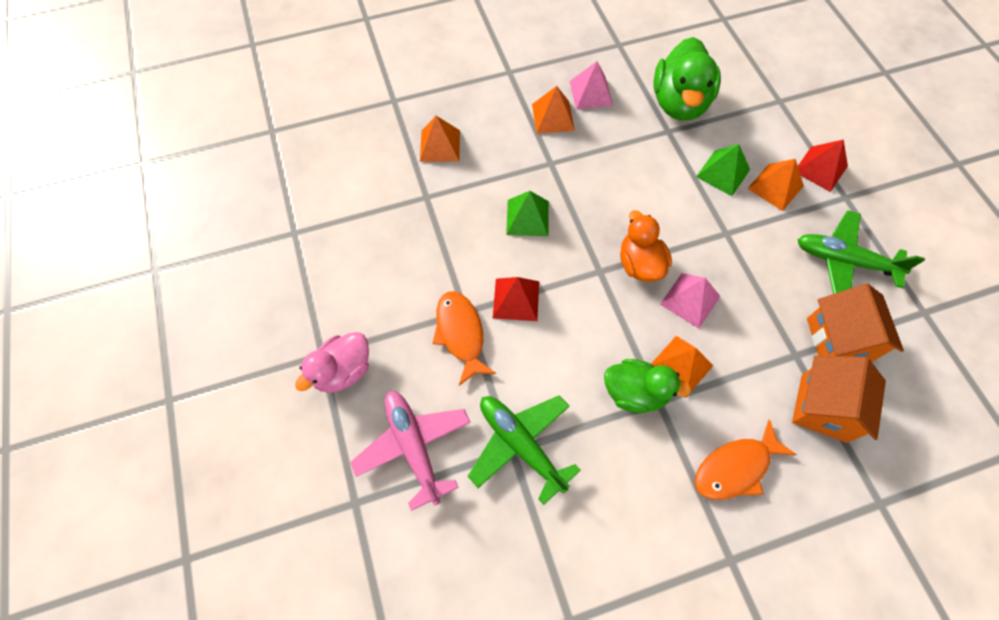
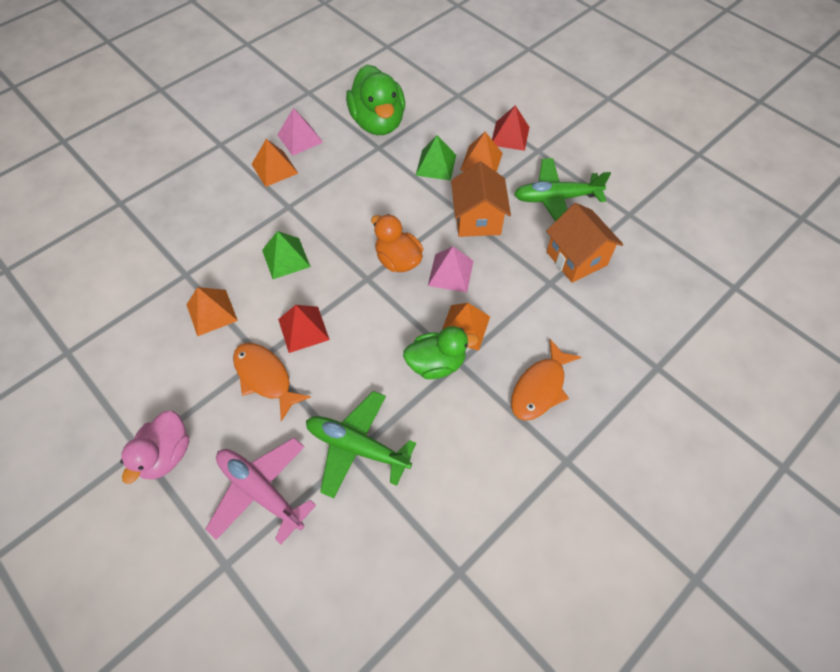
camera: 25 degrees left, 5 degrees down
(440, 145) = (180, 226): orange pyramid -> orange pyramid (212, 312)
(823, 408) = (586, 314): orange house -> orange house (477, 219)

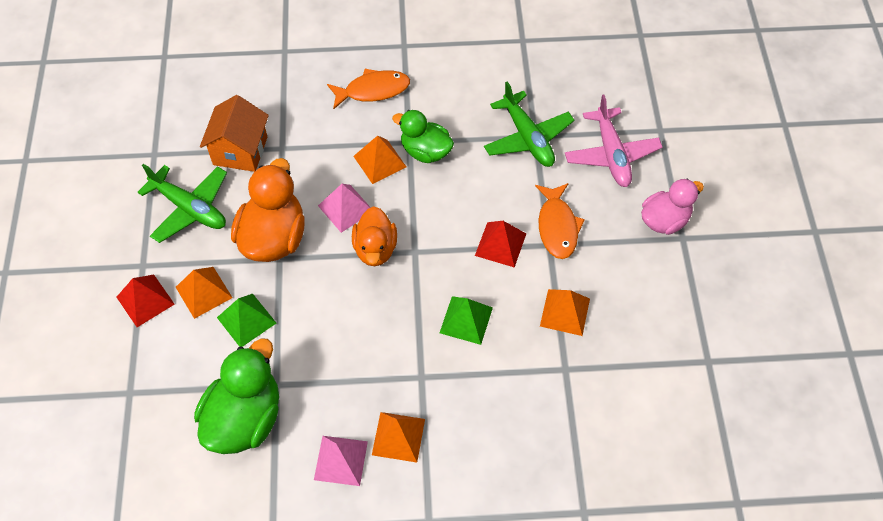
camera: 140 degrees left, 0 degrees up
(477, 219) = (273, 238): orange house -> orange duck

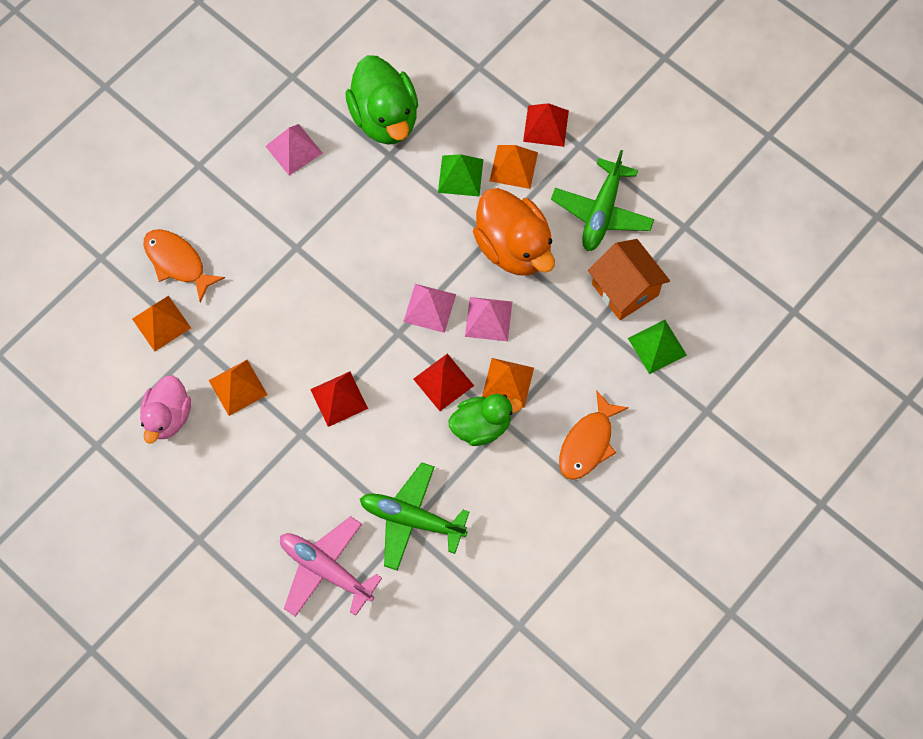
camera: 135 degrees right, 10 degrees up
(190, 208) = (602, 212): green plane -> green plane turned 60 degrees counterclockwise
(375, 249) = (429, 308): orange duck -> pink pyramid
(398, 436) = (271, 196): orange pyramid -> orange pyramid (161, 323)
(420, 196) = (443, 382): none -> red pyramid
(466, 320) = (305, 315): green pyramid -> green pyramid (657, 346)
(557, 227) = (308, 455): orange fish -> orange fish (177, 262)
(664, 220) = (227, 542): pink duck -> pink duck (168, 416)

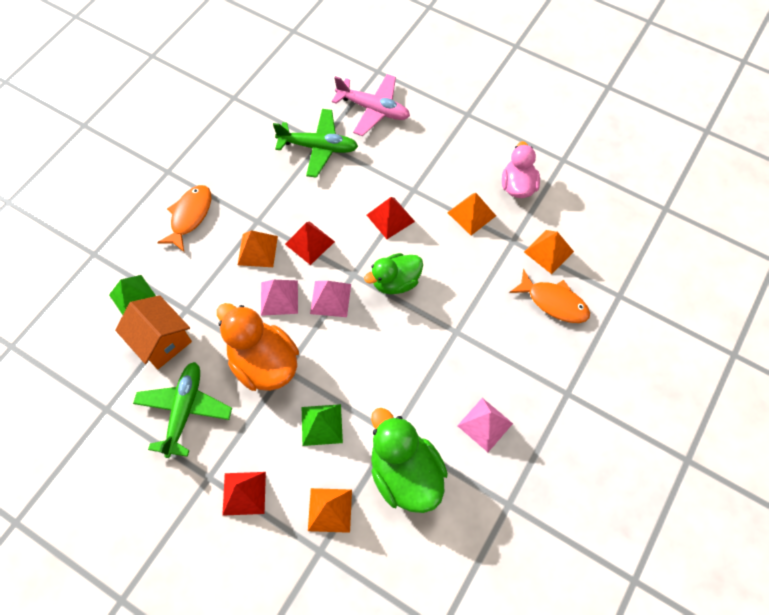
camera: 170 degrees right, 5 degrees down
(481, 426) = (275, 216): green duck -> green duck (395, 282)
(513, 166) = (272, 443): orange pyramid -> orange pyramid (330, 510)

